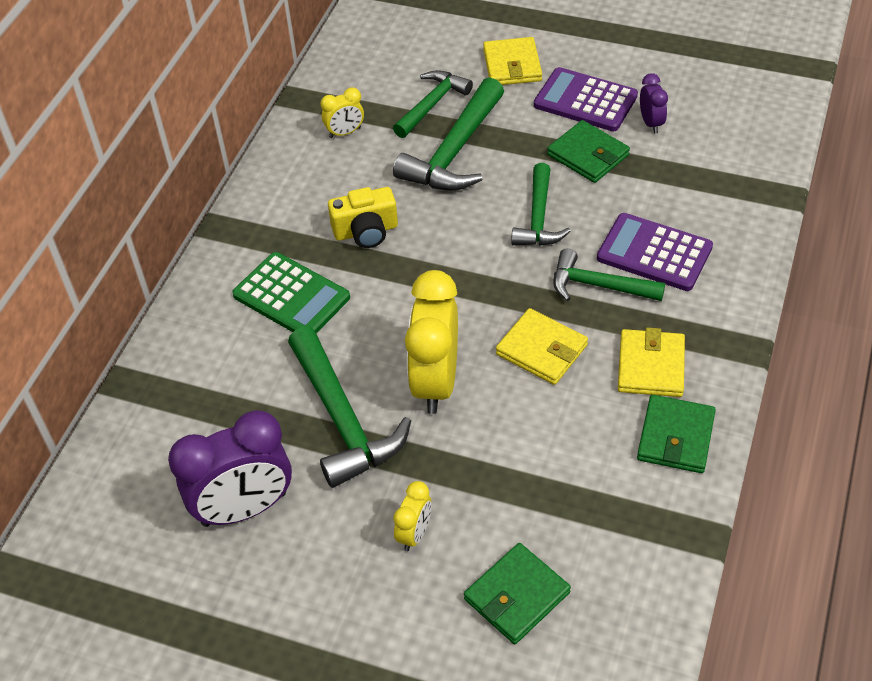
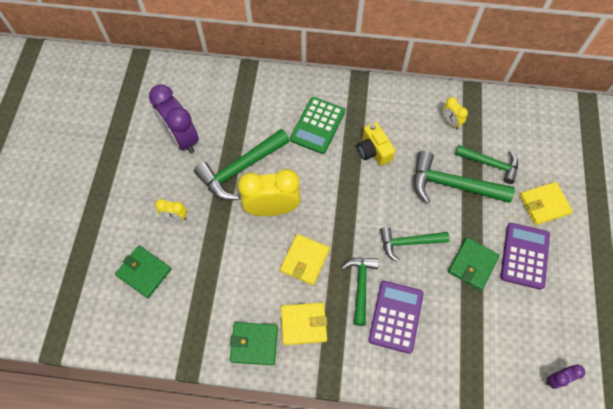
camera: 75 degrees right, 15 degrees up
(651, 123) = (516, 301): purple clock -> purple clock (556, 379)

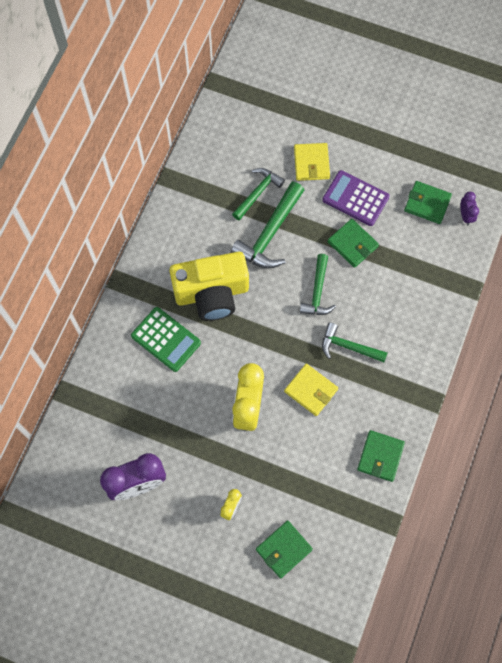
camera: 75 degrees left, 5 degrees up
(240, 169) = (194, 429): green hammer -> none
(303, 324) = (372, 407): yellow wallet -> none
(373, 151) = (212, 293): yellow camera -> yellow camera, size x1.87
(396, 316) = (384, 325): purple calculator -> none
(450, 122) = (201, 212): yellow clock -> none
(551, 332) = (427, 203): none -> green wallet

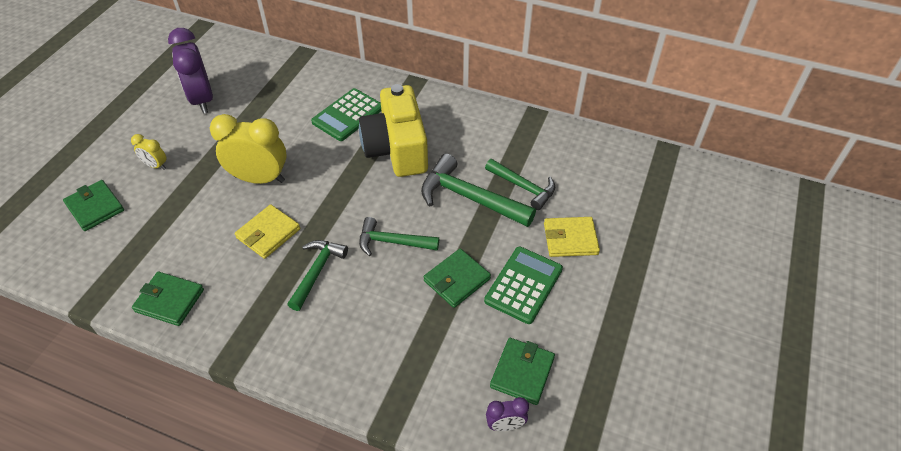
camera: 90 degrees right, 20 degrees down
(355, 198) = (523, 285): purple calculator -> green calculator

